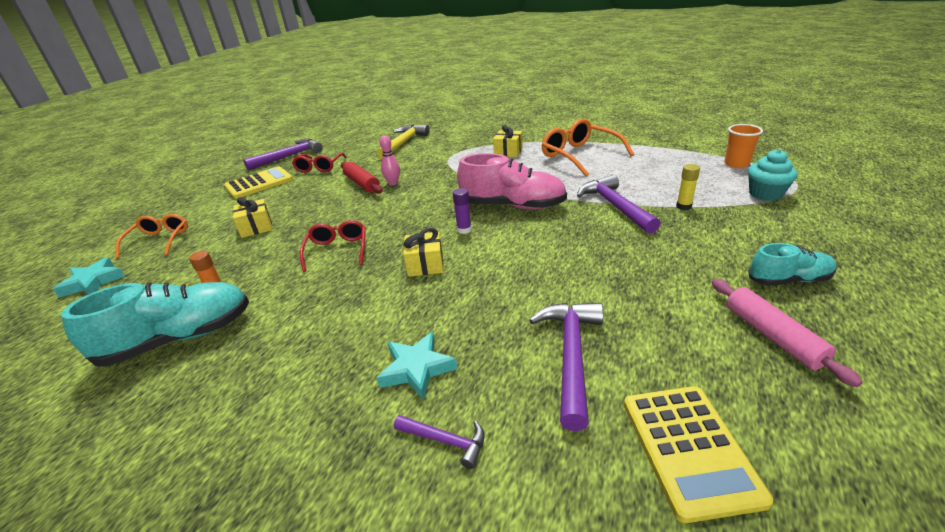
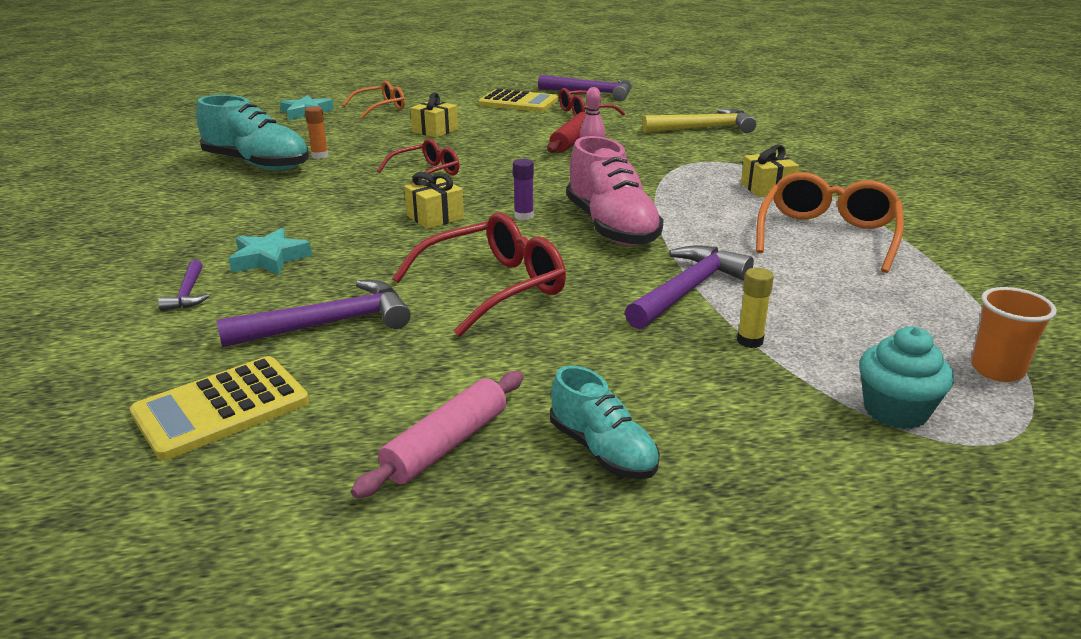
camera: 55 degrees right, 5 degrees down
(564, 267) = (494, 287): none -> red glasses

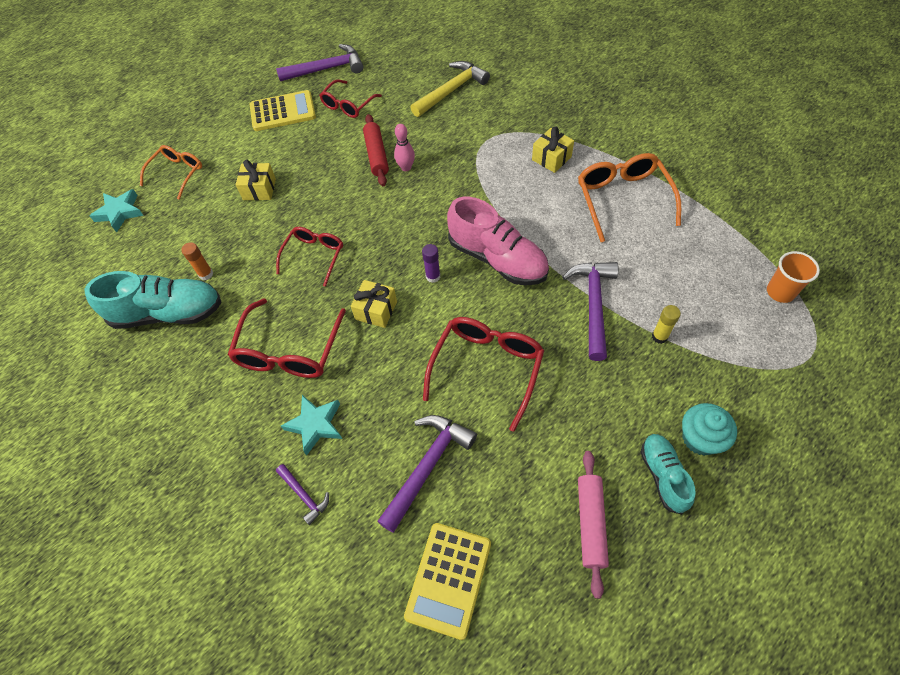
camera: 30 degrees left, 30 degrees up
(319, 212) = (289, 350): none -> red glasses
(602, 450) = (663, 476): turquoise shoe -> turquoise shoe turned 120 degrees counterclockwise
(895, 411) = (760, 356): turquoise cupcake -> turquoise cupcake (700, 438)

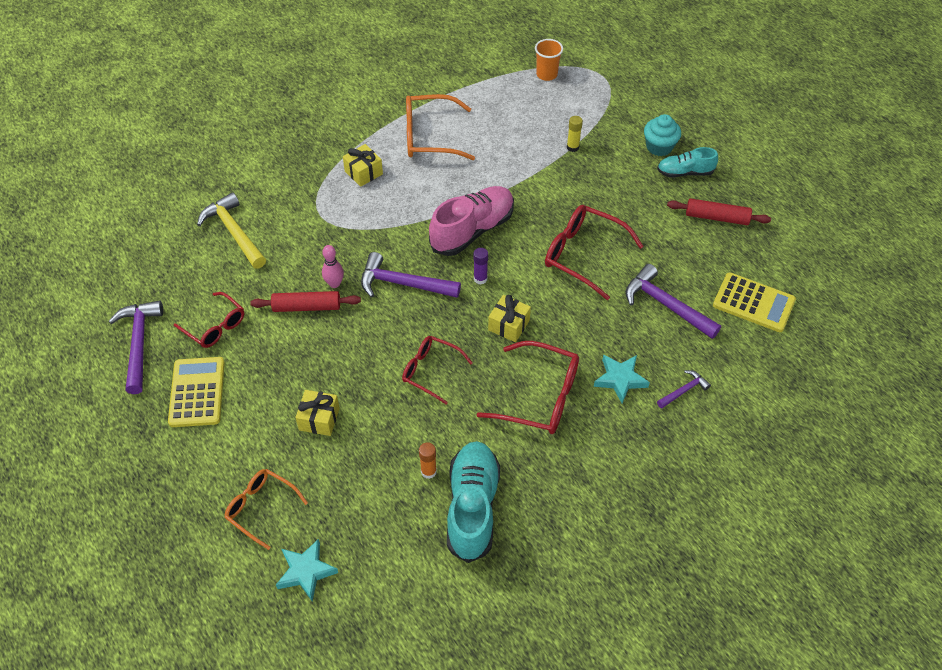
camera: 85 degrees left, 5 degrees down
(591, 523) = (717, 217): pink rolling pin -> red rolling pin
(593, 304) = (535, 178): purple hammer -> purple hammer (403, 284)

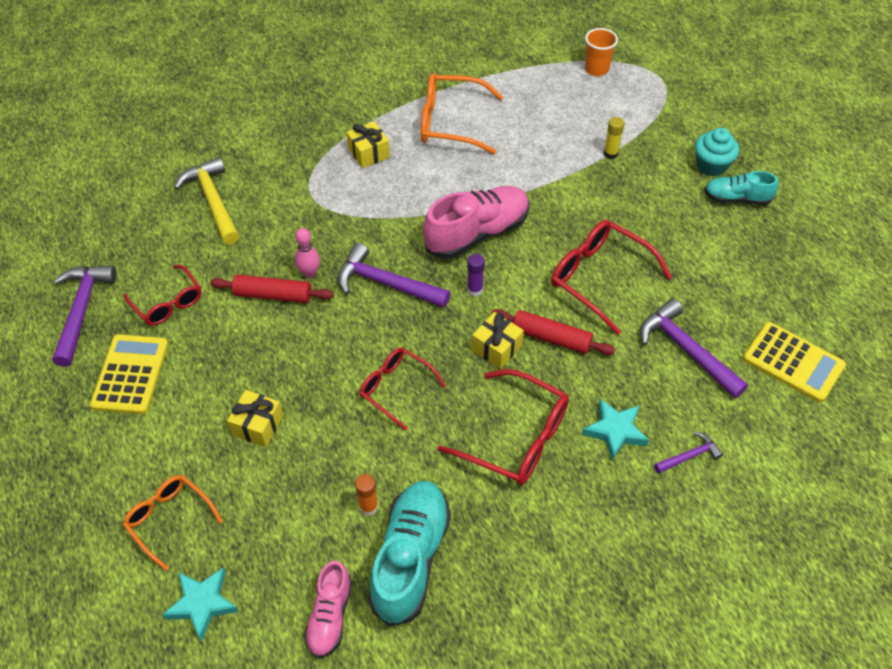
camera: 10 degrees right, 0 degrees up
(415, 564) = (330, 616): none -> pink shoe
(717, 217) = (766, 255): red rolling pin -> red rolling pin (551, 338)

